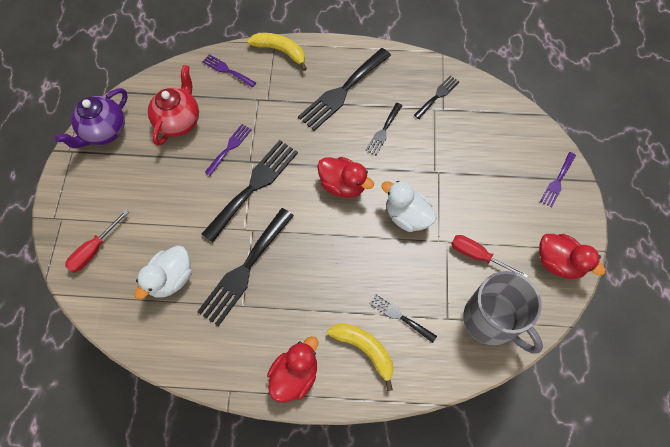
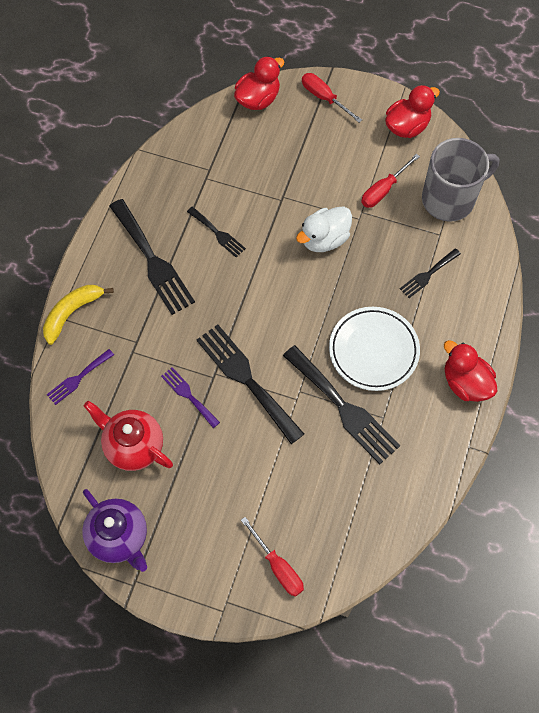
camera: 75 degrees left, 0 degrees up
(171, 278) = (334, 485): white duck -> none
(306, 283) = (373, 350): none -> white plate
(343, 185) = (271, 289): red duck -> red duck (258, 99)
(365, 349) = (454, 314): yellow banana -> none
(437, 96) = (191, 170): black fork -> none
(557, 181) = (324, 98): purple fork -> red screwdriver

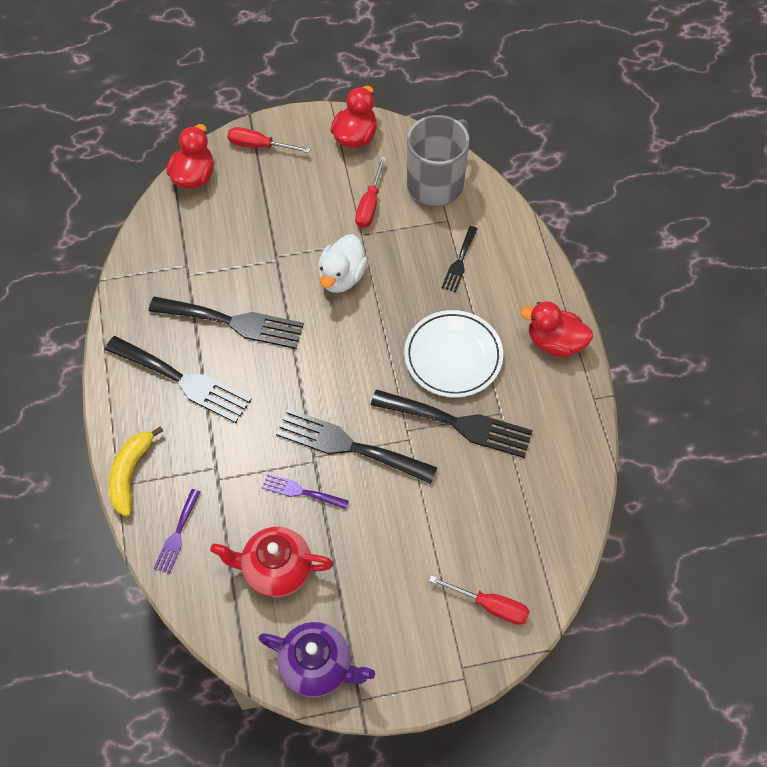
camera: 30 degrees left, 5 degrees down
(218, 233) = (233, 322): black fork -> black fork, size x1.91

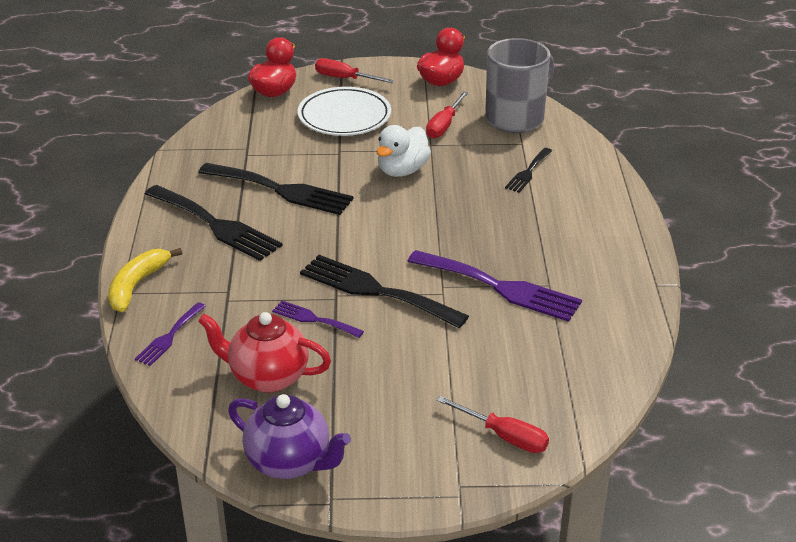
camera: 10 degrees right, 25 degrees down
(453, 356) = (506, 237): white plate -> white plate (344, 116)
(458, 424) = (500, 287): black fork -> purple fork
(555, 342) = (619, 239): red duck -> none

